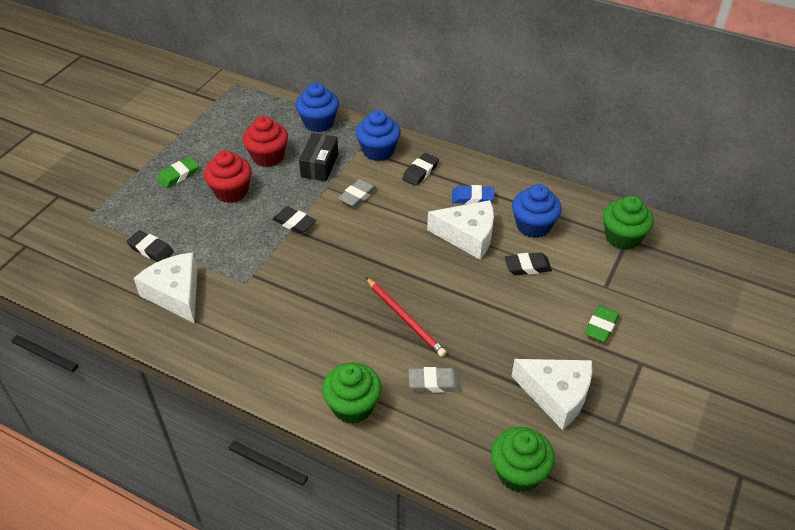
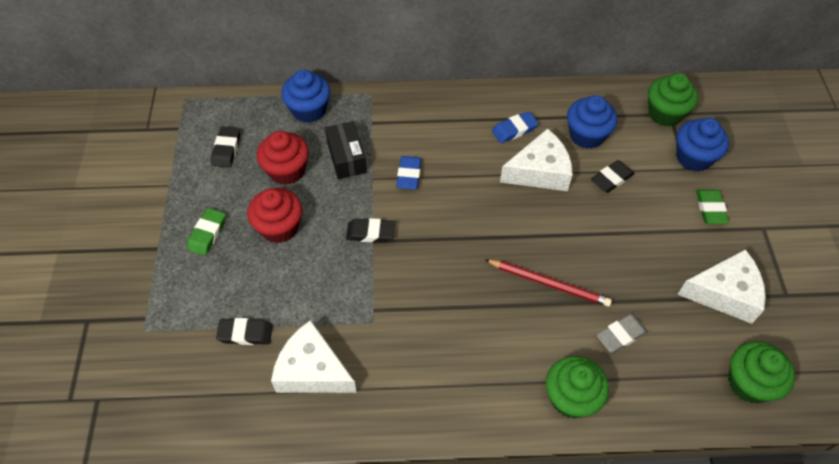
camera: 30 degrees left, 10 degrees up
(357, 196) = (409, 175): grey eraser -> blue eraser
(378, 151) = (391, 117): blue cupcake -> blue cupcake (693, 157)
(420, 172) = (448, 123): black eraser -> black eraser (226, 149)

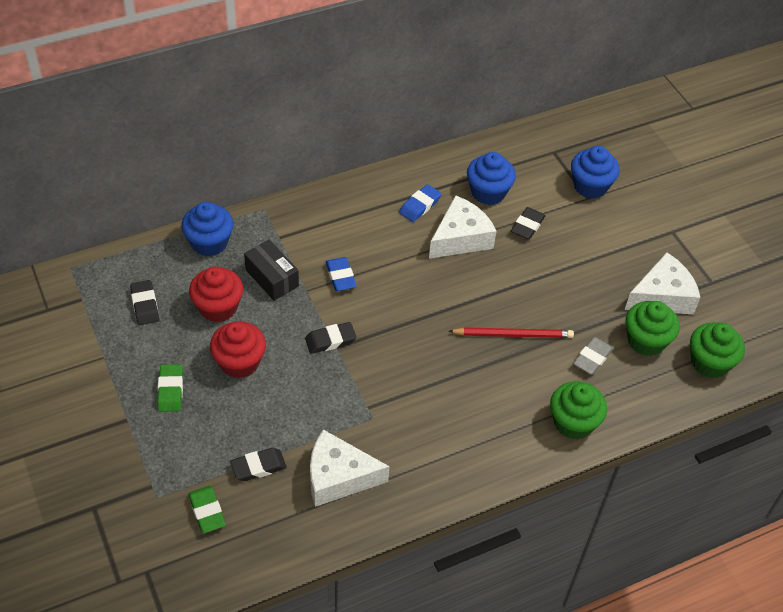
camera: 25 degrees left, 5 degrees down
(665, 113) = (549, 153): green cupcake -> green cupcake (646, 341)
(710, 209) = (622, 228): green eraser -> green eraser (207, 511)

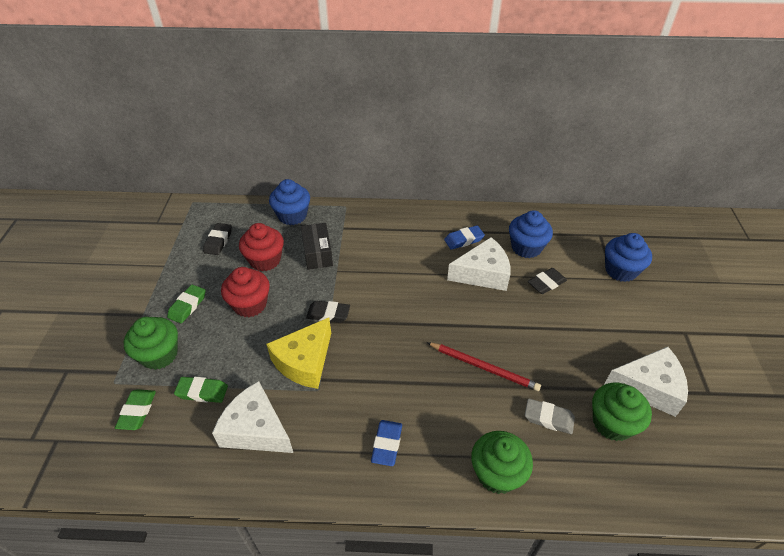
camera: 30 degrees right, 5 degrees down
(258, 467) = (202, 392): black eraser -> green eraser
(340, 276) = (369, 270): blue eraser -> blue eraser (387, 444)
(340, 397) = (304, 361): none -> yellow cheese
(592, 358) = (548, 418): grey eraser -> grey eraser turned 45 degrees clockwise
(709, 362) = (673, 473): green cupcake -> green cupcake (159, 355)

